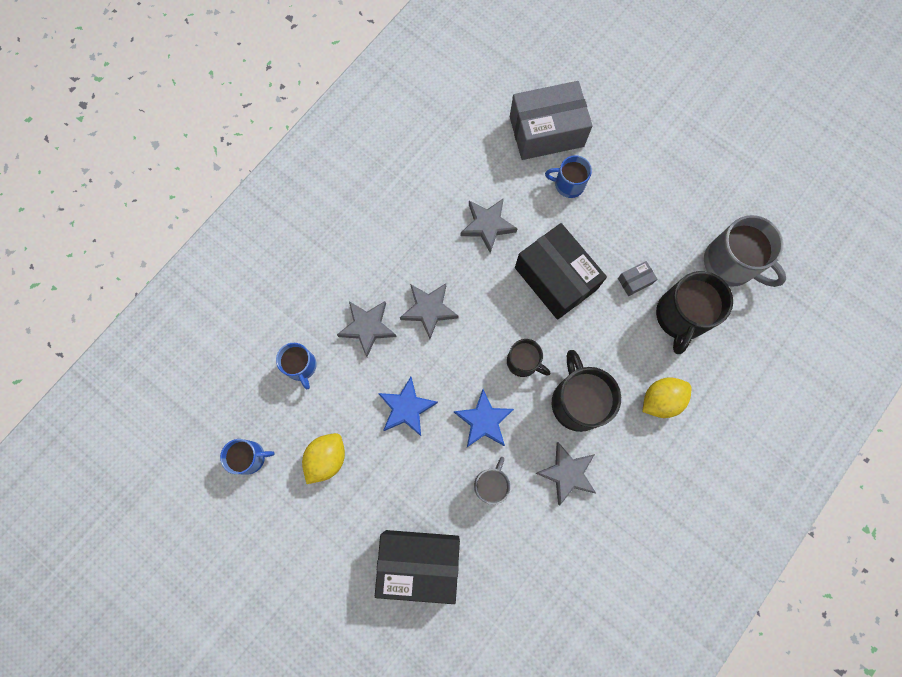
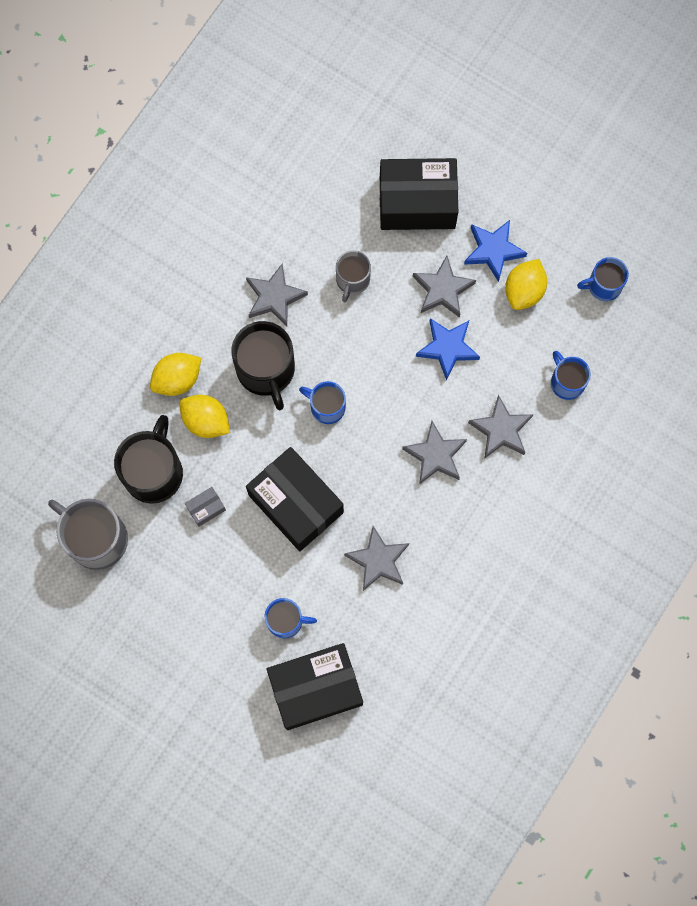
camera: 175 degrees right, 0 degrees up
(404, 467) = (442, 289): none -> grey star
(483, 421) = (365, 342): blue star -> blue star (493, 251)
(523, 362) = (326, 406): black mug -> blue mug
(546, 131) = (315, 688): grey box -> black box
(634, 358) = (206, 421): none -> yellow lemon

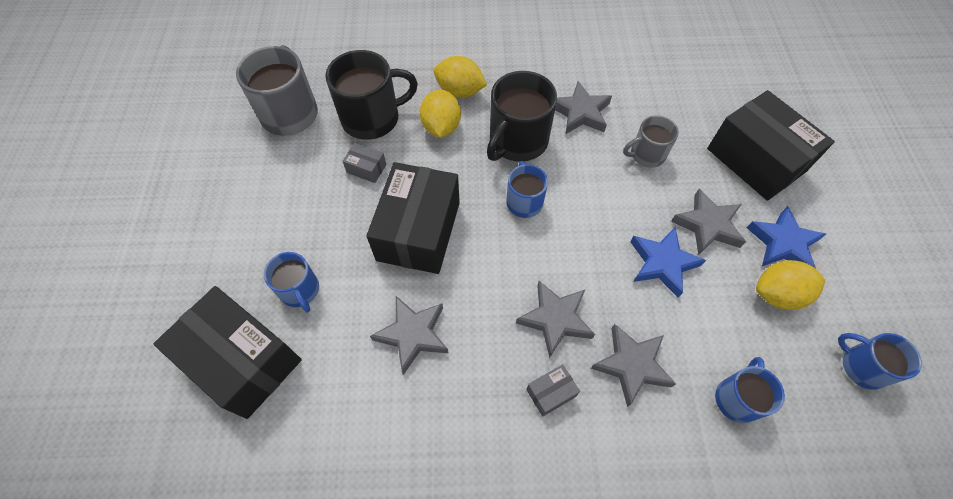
camera: 55 degrees right, 15 degrees down
(482, 496) = (551, 393): none -> grey box

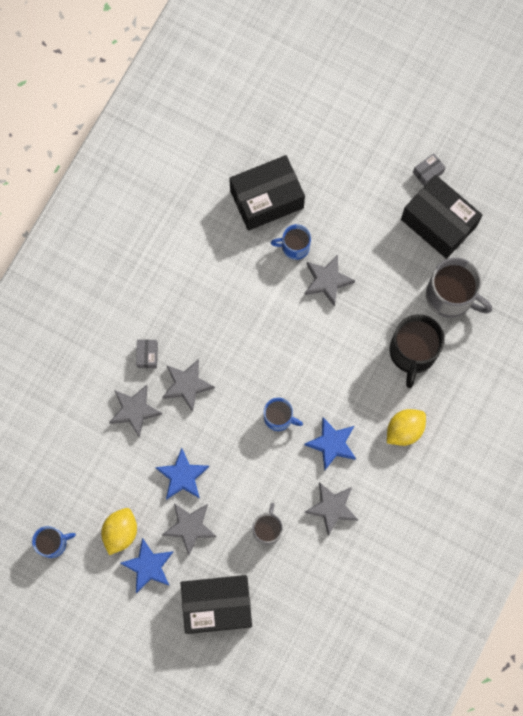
camera: 120 degrees right, 15 degrees up
(366, 168) = (367, 327): grey box -> grey box (428, 172)
(413, 334) = (226, 298): grey star -> grey star (327, 281)
(418, 231) = (296, 337): black box -> black box (438, 223)
(441, 127) = (376, 397): yellow lemon -> none
(517, 141) = (332, 444): black mug -> blue star
(737, 398) = (82, 456): blue mug -> none

